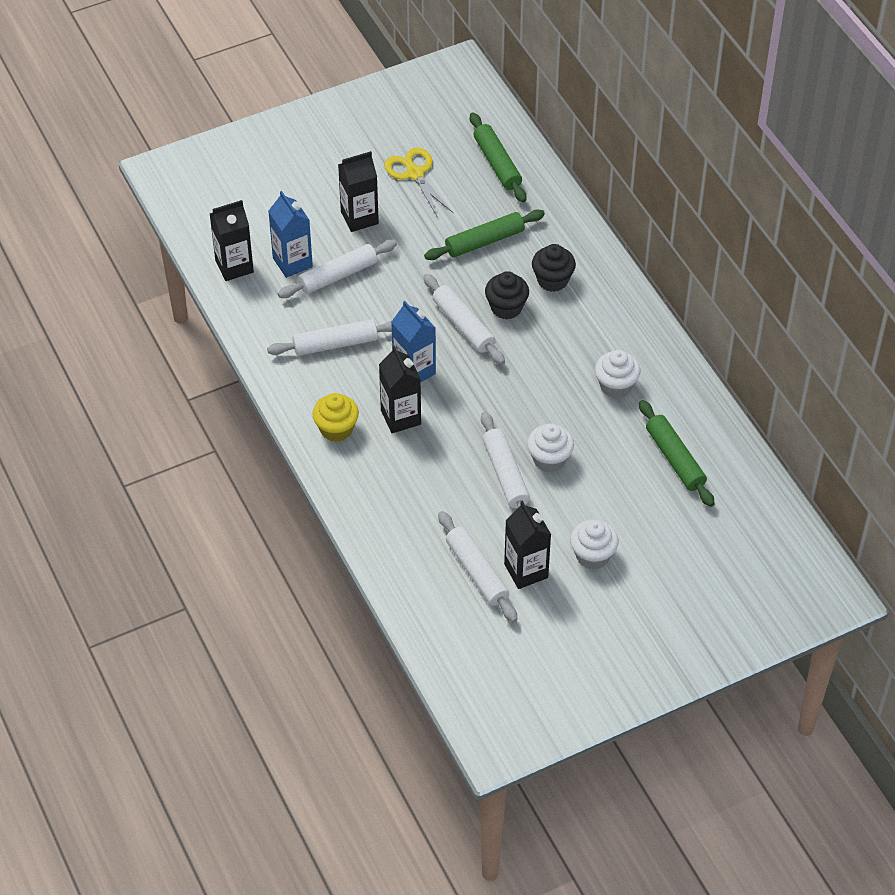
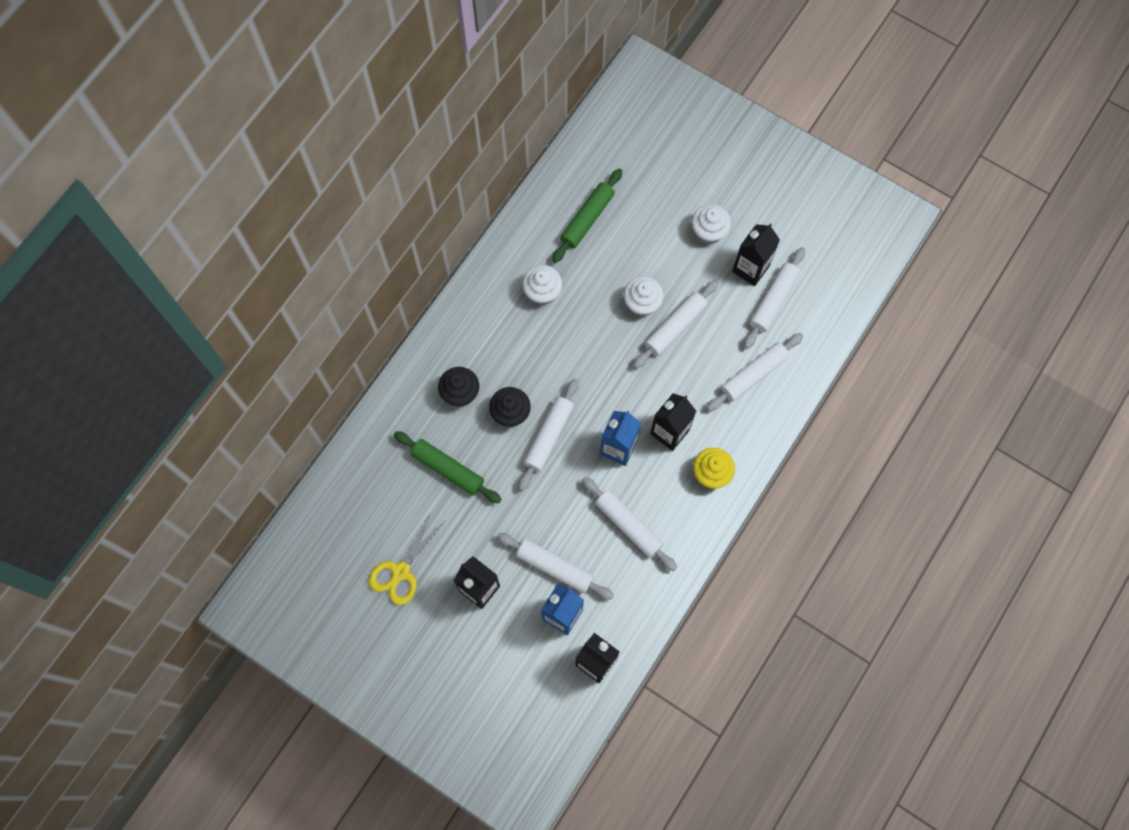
camera: 120 degrees left, 20 degrees up
(409, 513) = (753, 374): none -> white rolling pin
(497, 163) = (350, 508): green rolling pin -> none

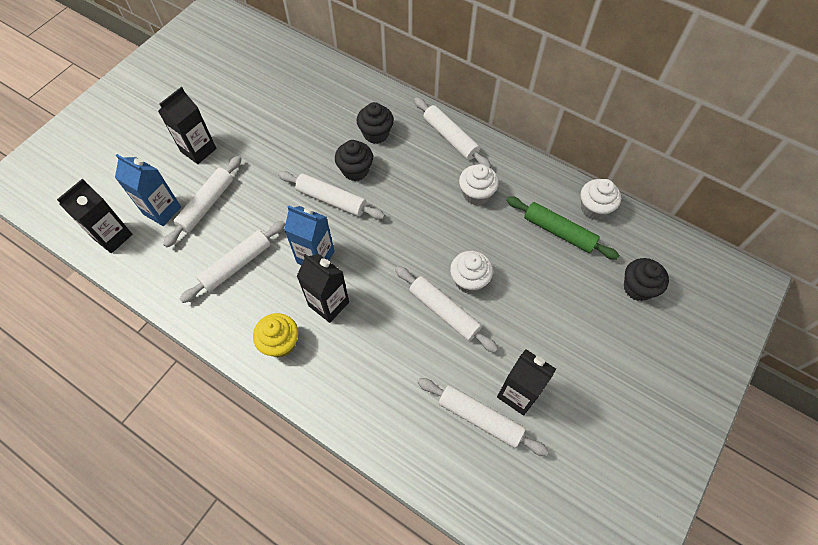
camera: 90 degrees right, 10 degrees down
(401, 571) = (223, 98): yellow scissors -> none
(448, 469) = (307, 126): green rolling pin -> none
(647, 159) = (637, 288): none -> black cupcake
(708, 232) = (559, 349): white cupcake -> white cupcake (594, 208)
(753, 374) = (389, 392): white rolling pin -> white rolling pin (450, 138)

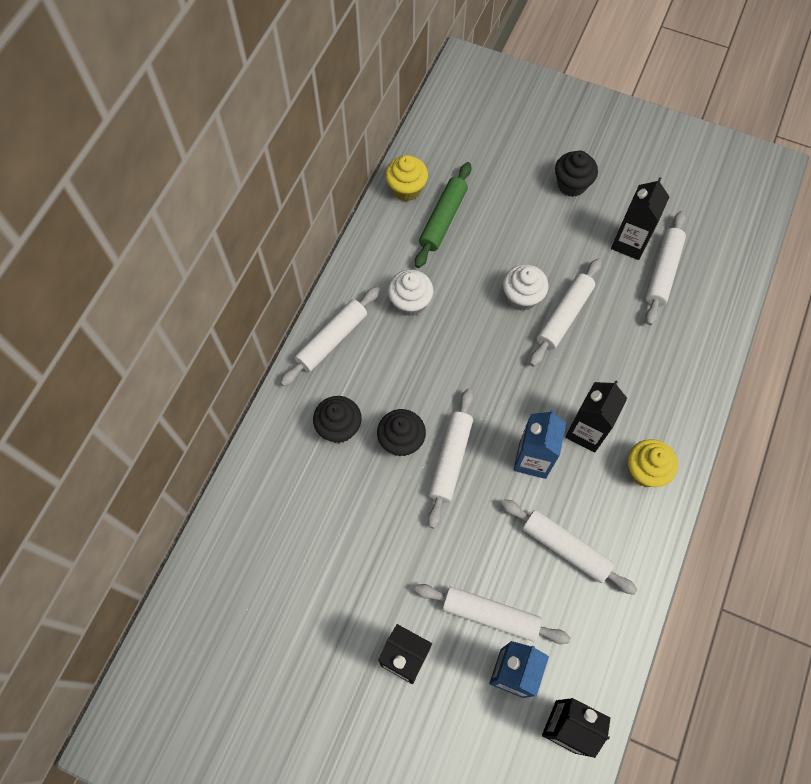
camera: 100 degrees left, 5 degrees up
(594, 208) = (406, 189): white cupcake -> yellow cupcake
(637, 288) = (492, 151): black cupcake -> black cupcake (571, 184)

